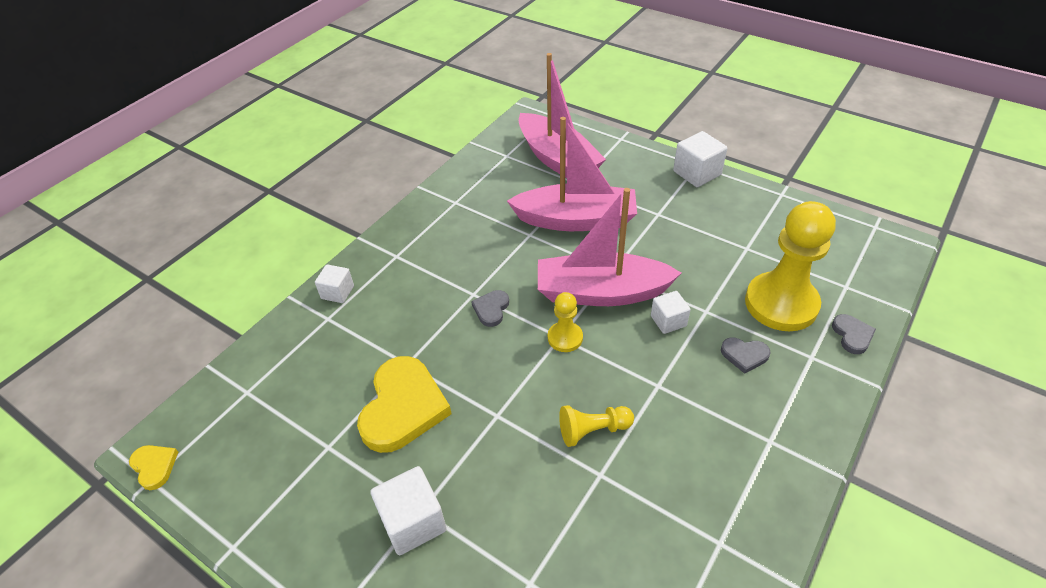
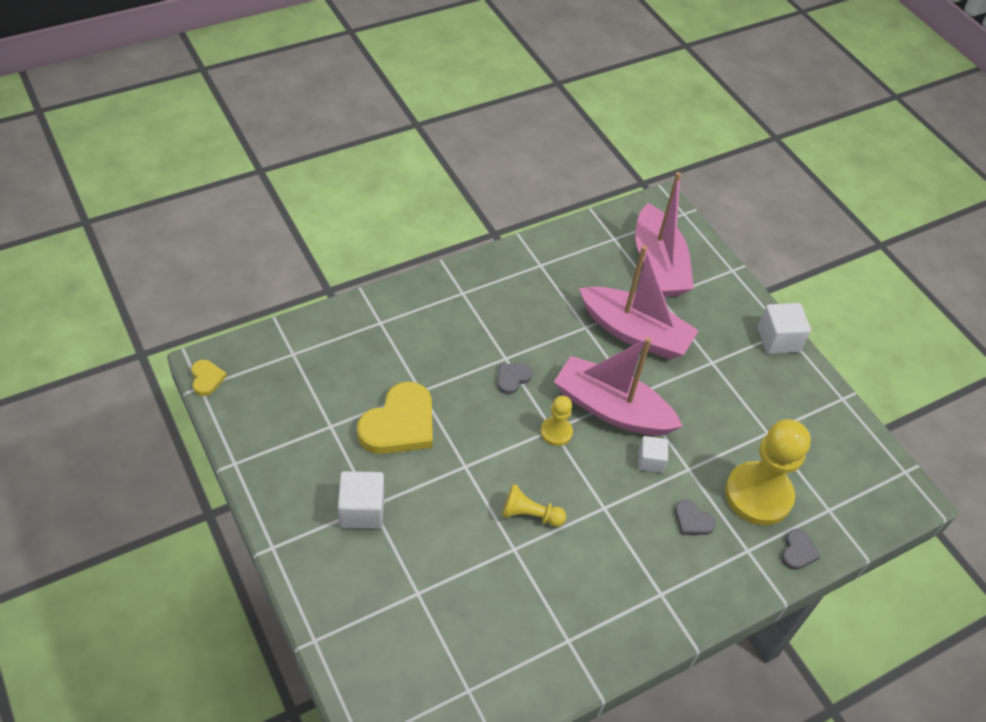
camera: 20 degrees right, 5 degrees up
(337, 292) = (399, 303): white cube -> none

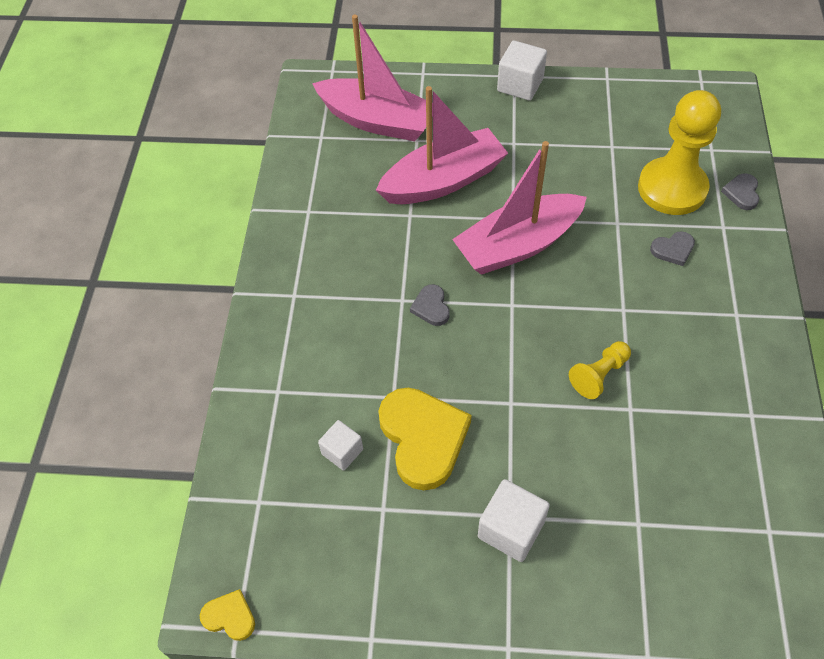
camera: 50 degrees left, 5 degrees up
(556, 432) = (517, 303): yellow pawn -> none
(650, 461) = (593, 246): white cube -> white cube (342, 451)
(798, 551) = (741, 193): grey heart -> grey heart turned 135 degrees counterclockwise

